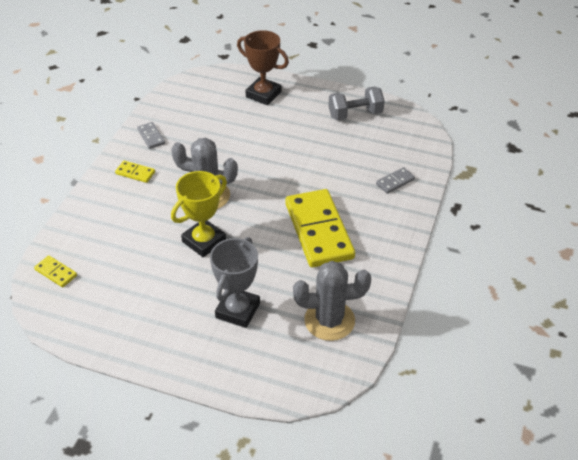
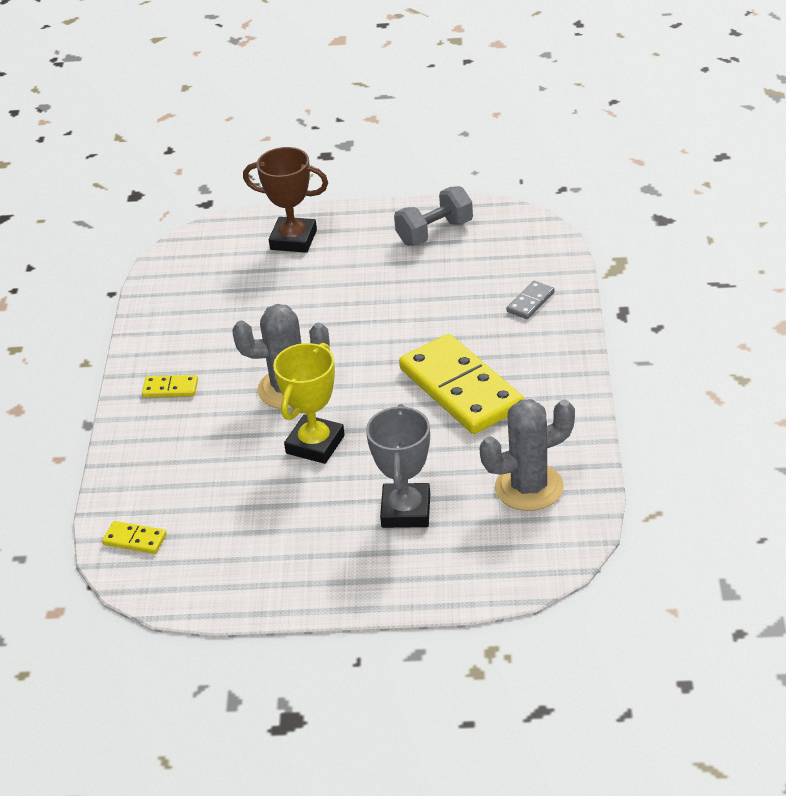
camera: 15 degrees left, 5 degrees down
(151, 137) = (165, 337): grey domino -> none

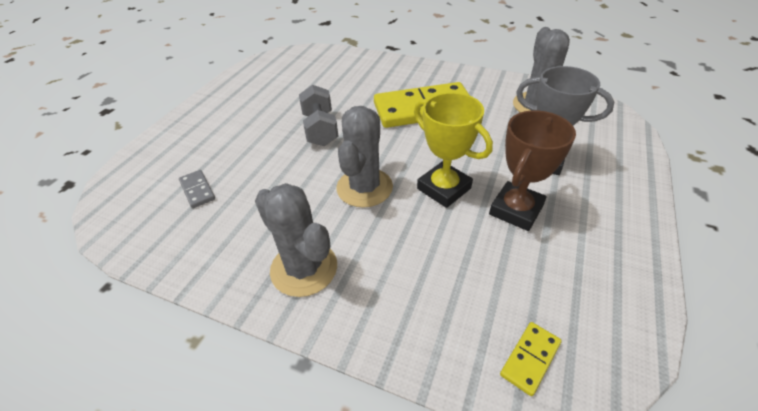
camera: 70 degrees left, 5 degrees up
(170, 388) = (304, 268): yellow domino -> grey cactus
(293, 240) = (183, 145): brown trophy -> brown trophy (516, 210)
(434, 232) = (254, 85): grey dumbbell -> grey dumbbell (320, 129)
(530, 302) = (359, 68): grey domino -> grey domino (197, 190)

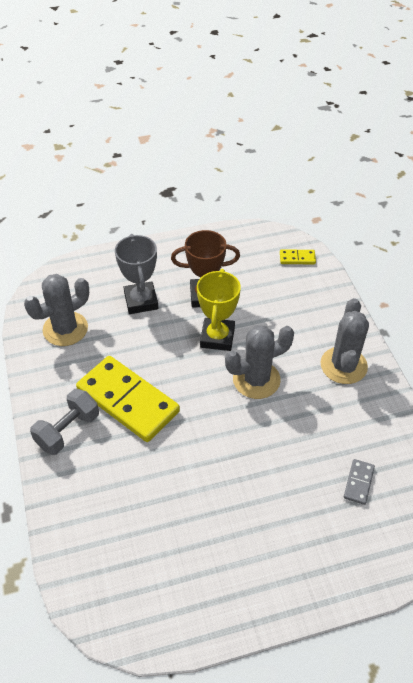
camera: 130 degrees left, 5 degrees up
(320, 129) = (219, 458): grey dumbbell -> grey dumbbell (68, 430)

